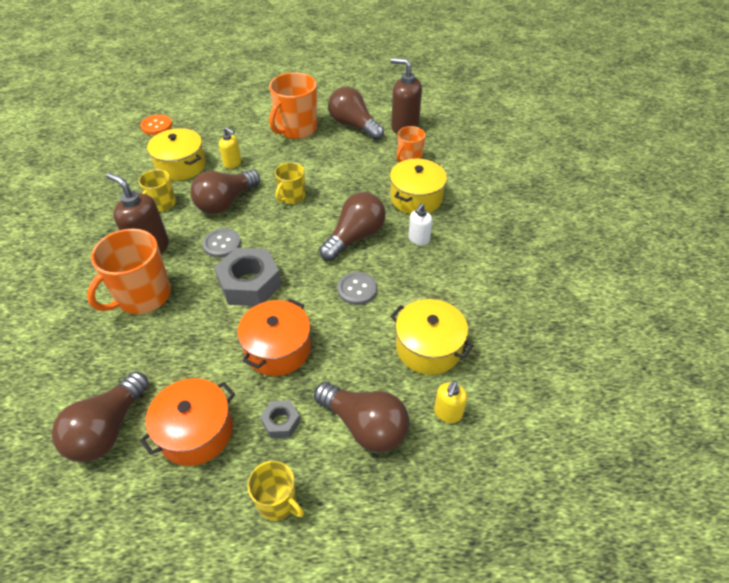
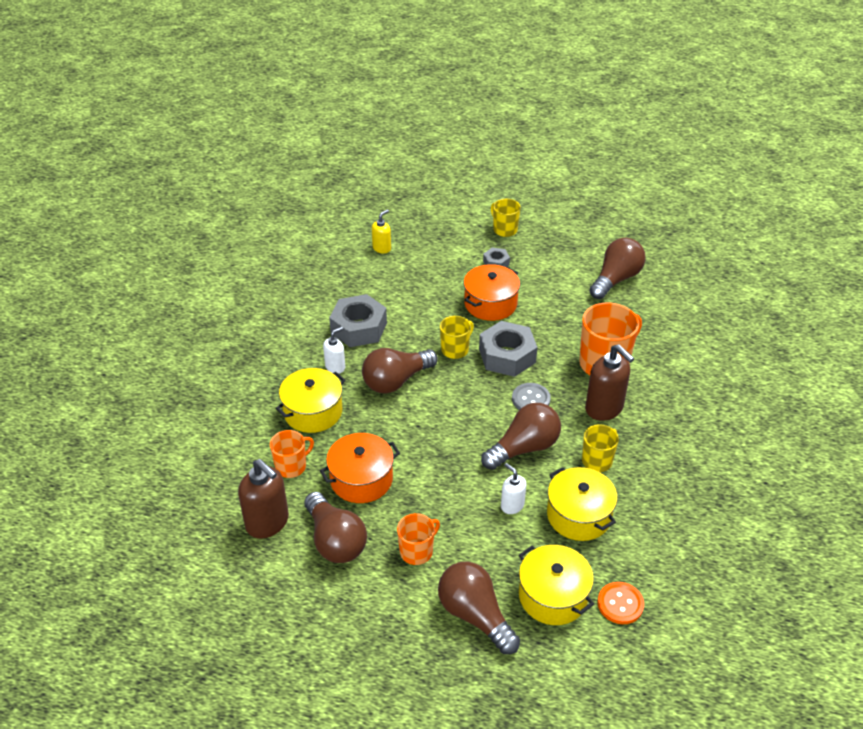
camera: 165 degrees left, 5 degrees down
(196, 432) = (554, 268): orange pot -> orange pot (361, 479)
(232, 163) = (512, 505): yellow soap dispenser -> white soap dispenser
(292, 197) = (448, 441): yellow mug -> yellow mug (455, 349)
(296, 129) = (417, 551): orange mug -> orange mug, size x0.57
(357, 289) = (412, 334): grey button -> none
(365, 426) = (440, 252): brown light bulb -> brown light bulb (475, 615)
(417, 285) = (358, 328): none -> grey nut
(428, 347) = (374, 284): yellow pot -> yellow pot (553, 596)

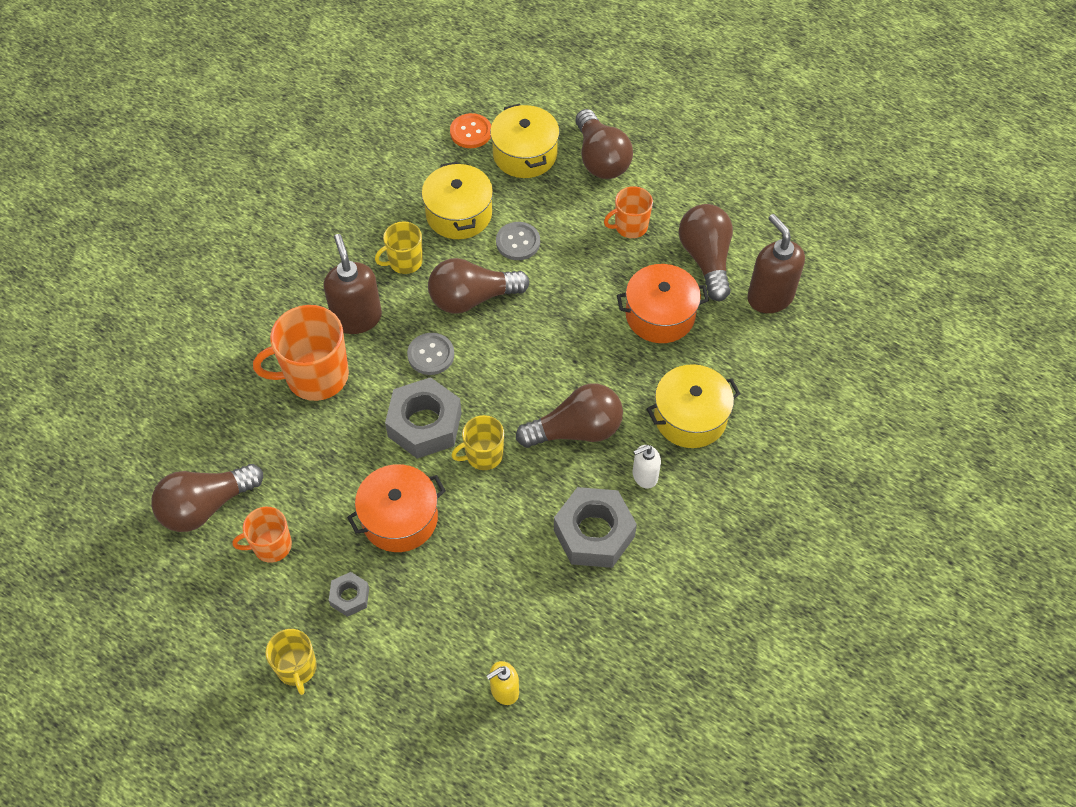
camera: 160 degrees left, 15 degrees up
(291, 466) = (731, 353): orange mug -> orange mug (271, 546)
(512, 505) = (518, 242): white soap dispenser -> grey button

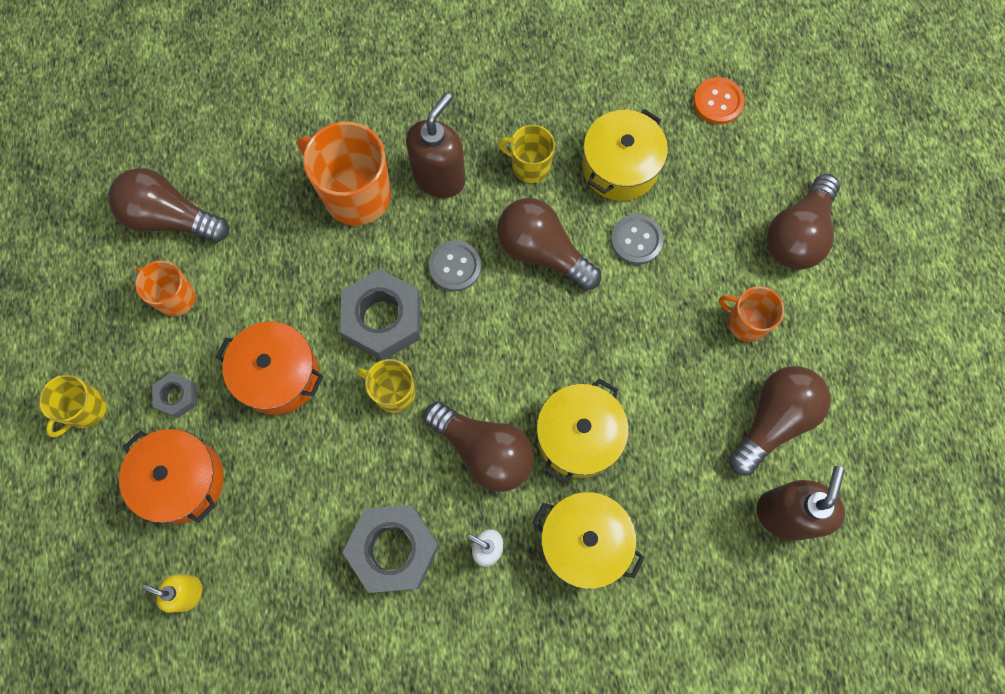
camera: 50 degrees right, 15 degrees up
(525, 154) = (738, 166): yellow pot -> yellow pot (578, 436)
(660, 315) = (671, 427): orange pot -> orange pot (182, 480)

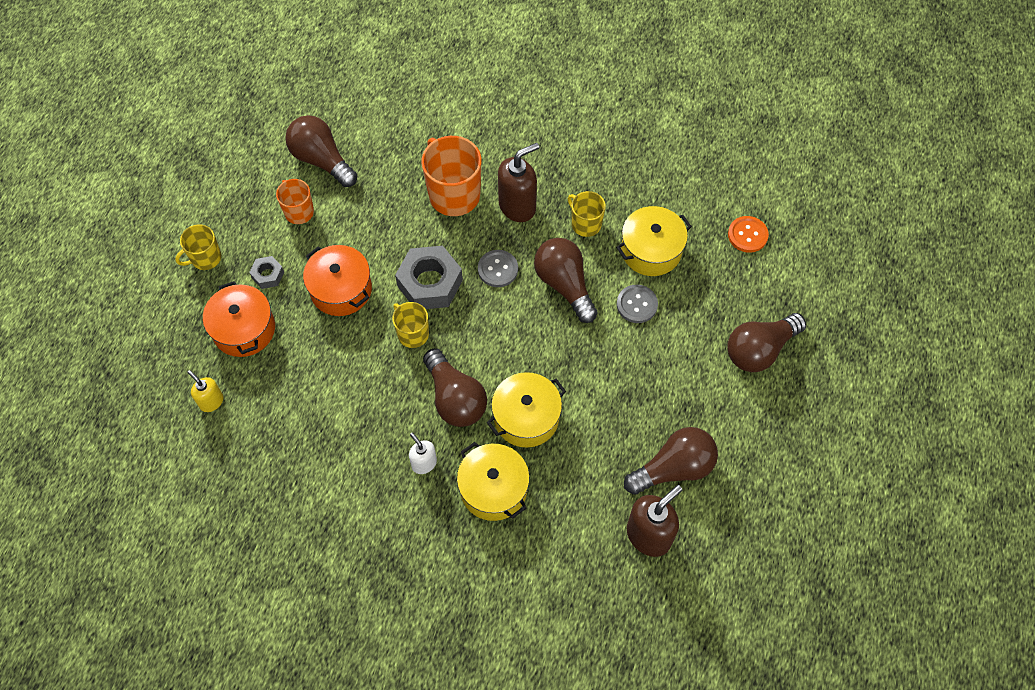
camera: 25 degrees right, 10 degrees down
(394, 550) = (360, 435): grey nut -> none
(745, 322) = (688, 393): orange mug -> none

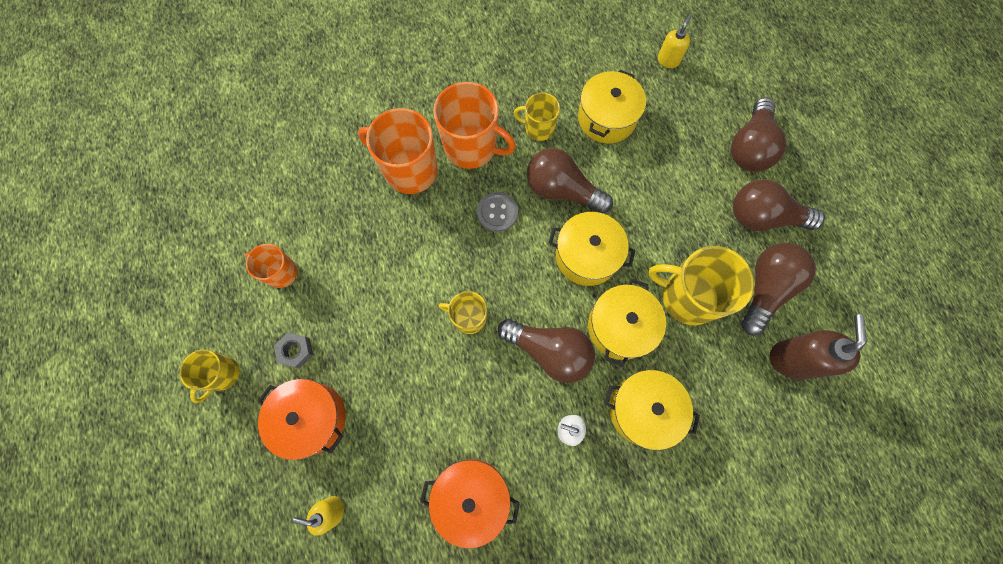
camera: 35 degrees left, 10 degrees up
(321, 160) = (267, 211): brown light bulb -> brown light bulb (763, 217)
(341, 289) = (374, 320): orange pot -> orange pot (471, 497)
(430, 283) = (449, 262): grey nut -> none
(517, 206) = (472, 147): brown soap dispenser -> orange mug
(543, 347) = (587, 255): none -> yellow pot
(601, 431) = (687, 297): none -> yellow mug
(637, 304) = (631, 170): grey button -> none
(747, 235) = (668, 60): orange button -> yellow soap dispenser

